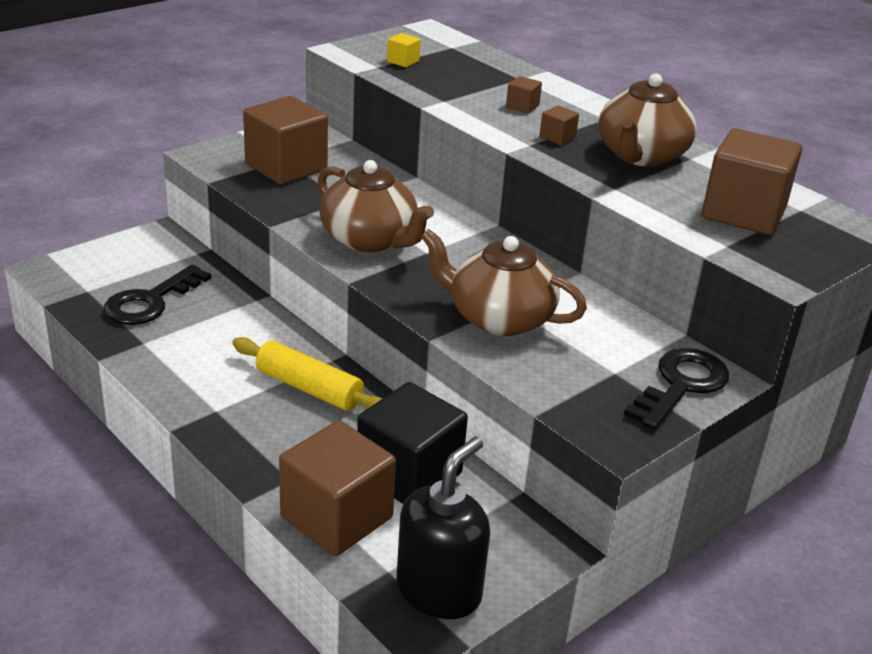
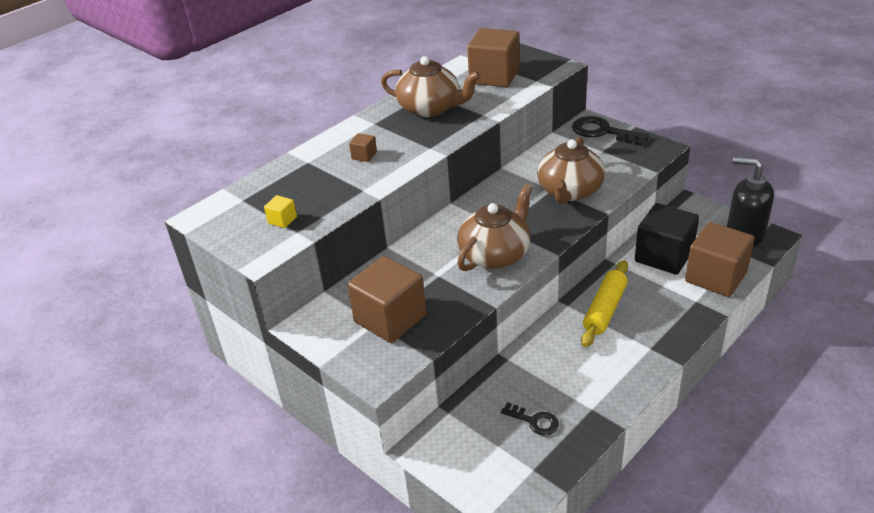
camera: 90 degrees left, 5 degrees up
(150, 301) = (534, 421): black key -> black key, size x0.58
(557, 137) = (414, 138): brown cube -> none

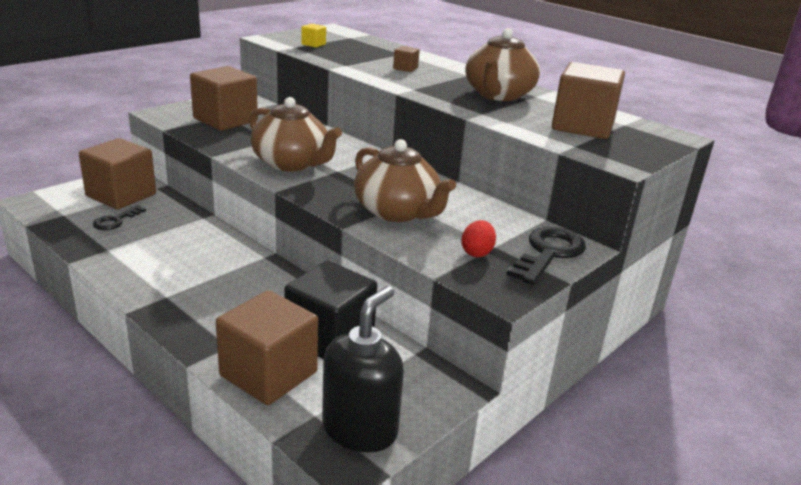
camera: 85 degrees right, 10 degrees down
(475, 436) = (121, 195): none -> brown cube
(570, 191) = (397, 212): brown teapot -> brown teapot turned 150 degrees counterclockwise
(605, 310) = (245, 277): yellow rolling pin -> none
(616, 157) = (477, 253): none -> red egg

